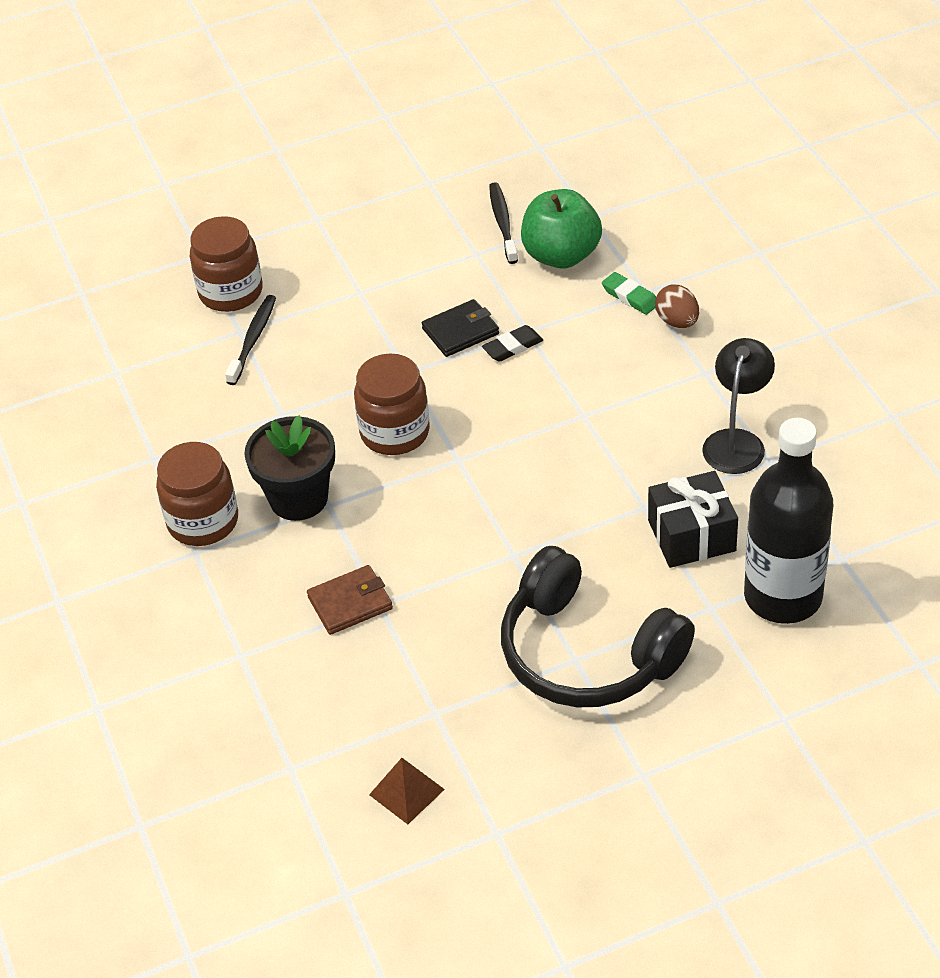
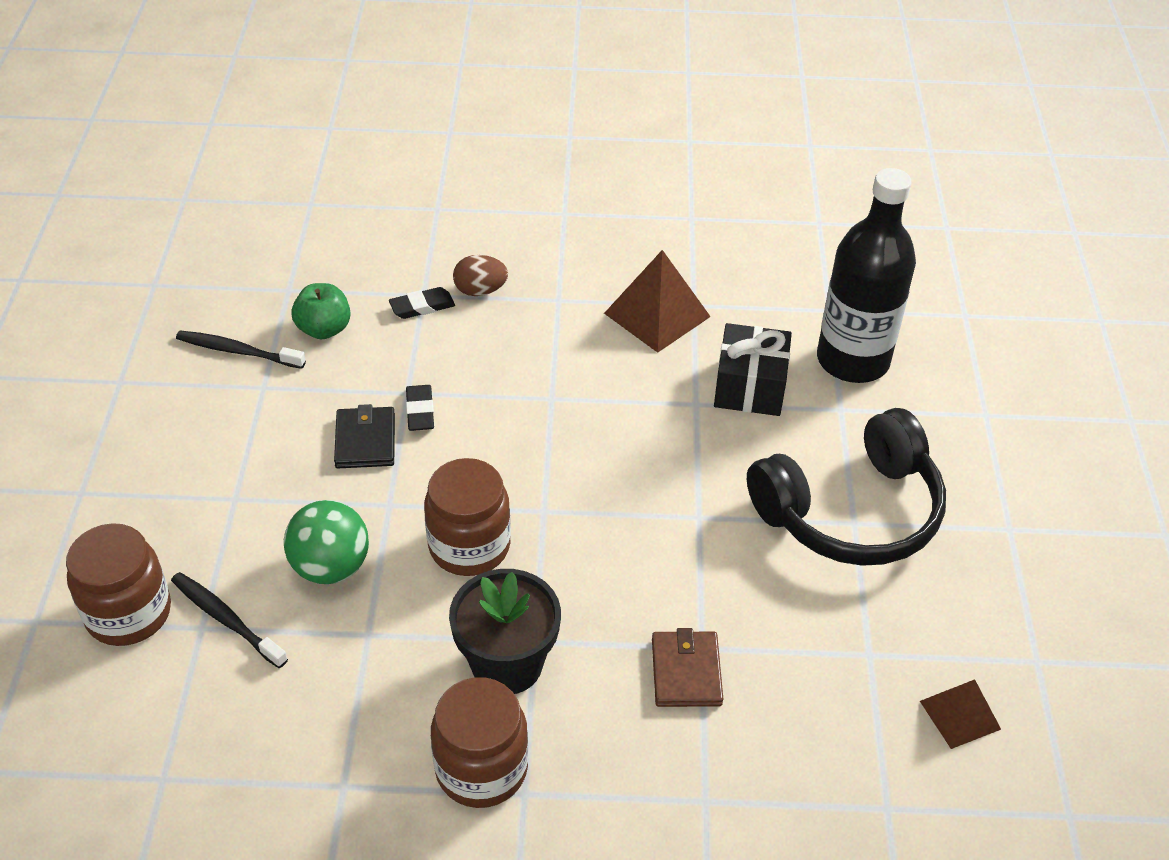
camera: 70 degrees left, 0 degrees up
(329, 369) = (331, 567): none -> green ball
(561, 255) = (324, 329): green apple -> green apple, size x0.65
(630, 297) = (422, 307): green eraser -> black eraser
(736, 441) = (657, 315): black lamp -> brown pyramid

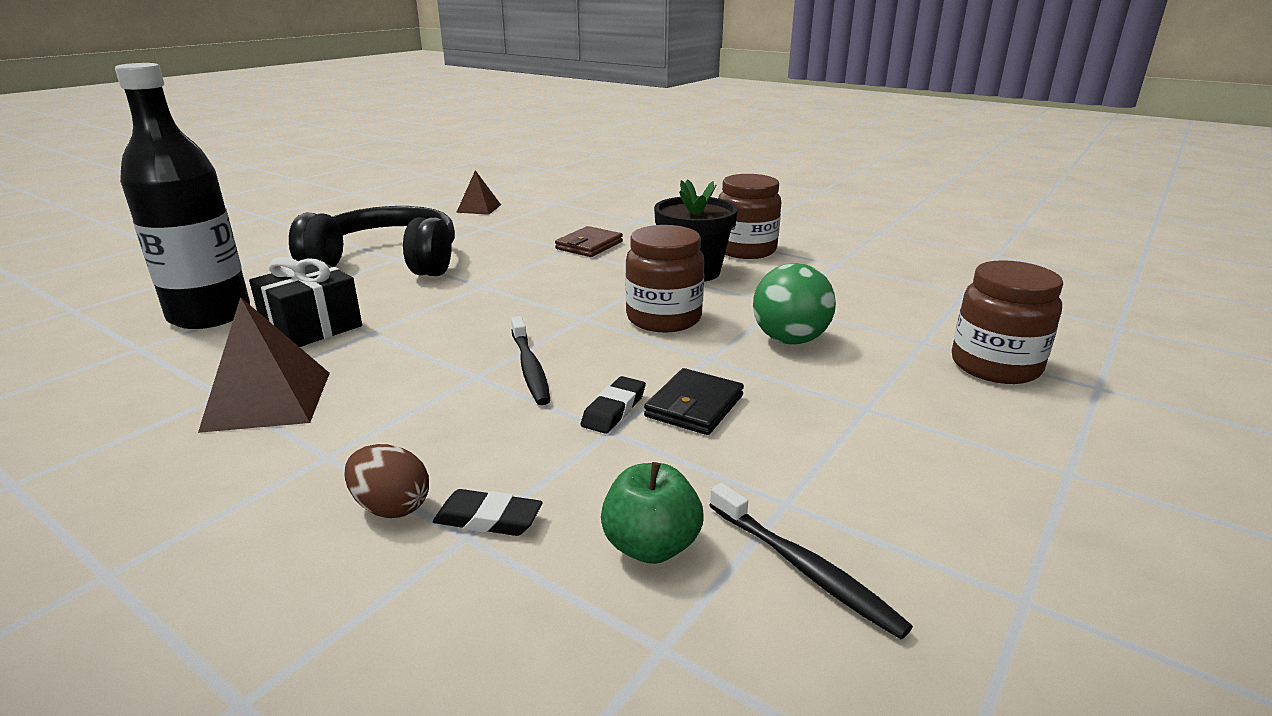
camera: 145 degrees left, 20 degrees down
(226, 619) = (898, 339): black toothbrush -> black toothbrush (530, 368)

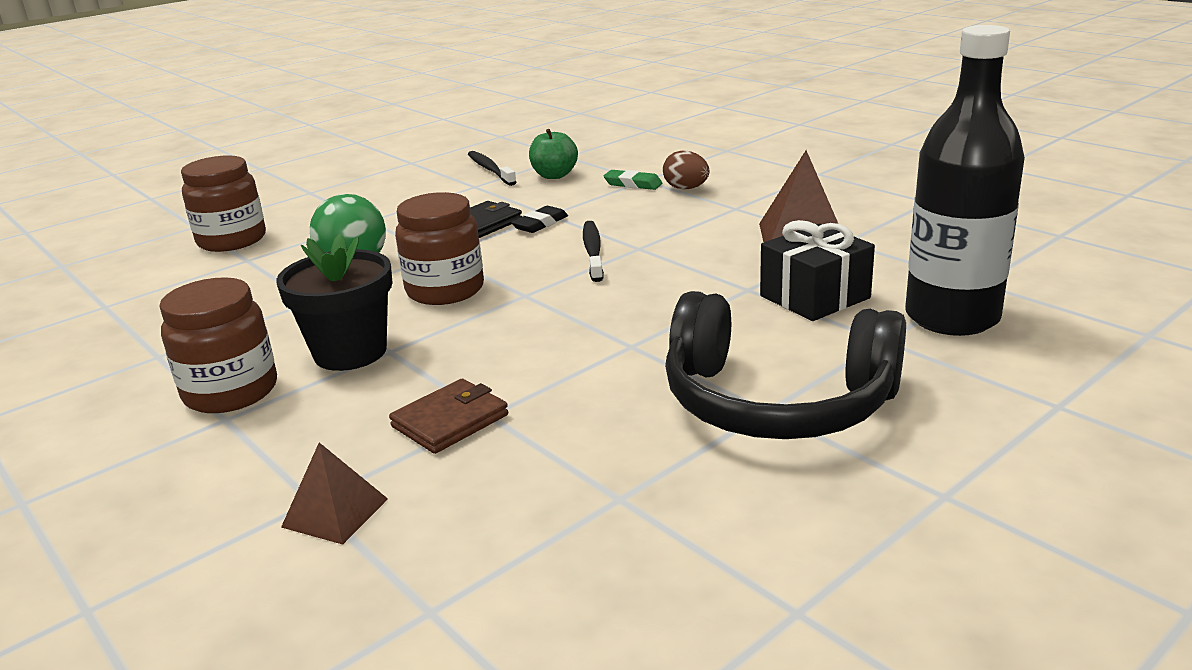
camera: 165 degrees left, 0 degrees up
(479, 208) = (628, 595): brown pyramid -> brown pyramid (335, 513)
(488, 519) = (633, 184): black eraser -> green eraser

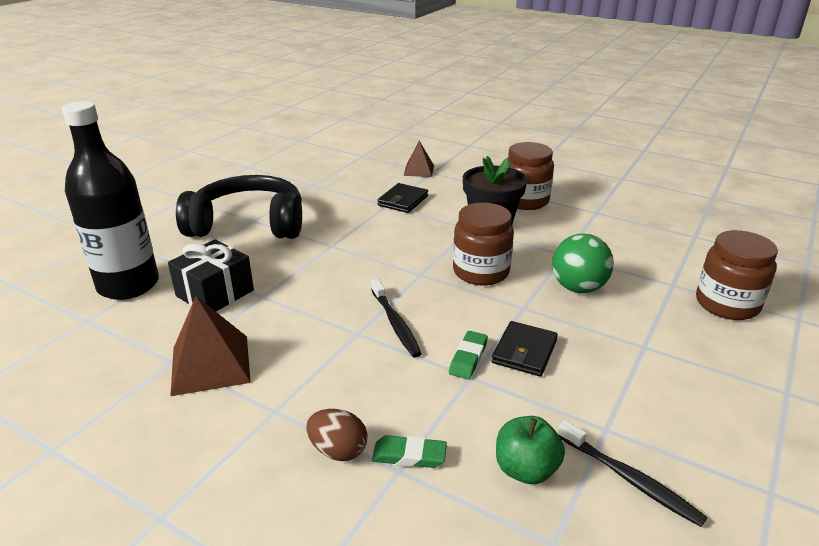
camera: 160 degrees right, 5 degrees up
(450, 421) = (403, 201): brown wallet -> black wallet
(540, 224) = (468, 358): black eraser -> green eraser

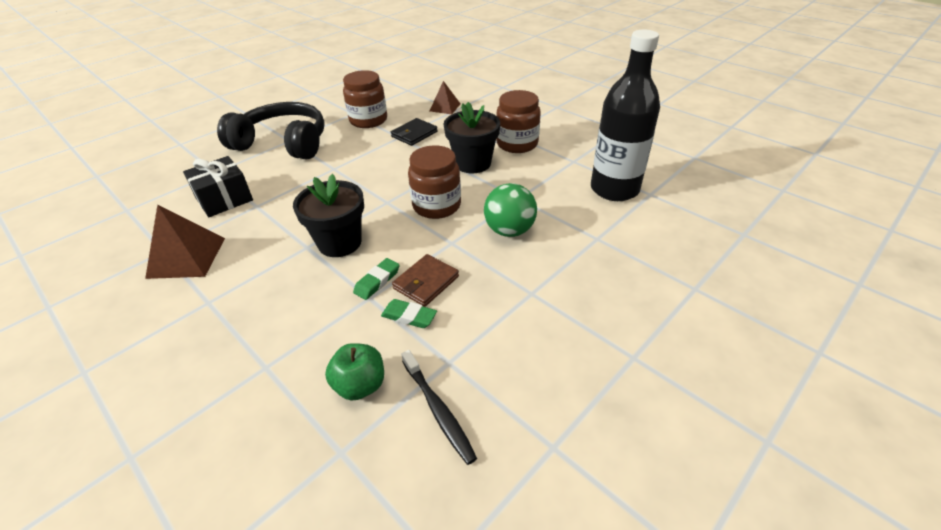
camera: 15 degrees right, 10 degrees up
(128, 285) = (170, 185): black bottle -> black bottle (614, 189)
(338, 450) = (232, 342): brown egg -> none
(395, 323) = (340, 243): black toothbrush -> black flower pot
(409, 455) = (280, 356): green eraser -> green eraser (409, 316)
(524, 351) = (426, 282): black wallet -> brown wallet
(727, 304) = (634, 264): brown jar -> brown jar (368, 120)

